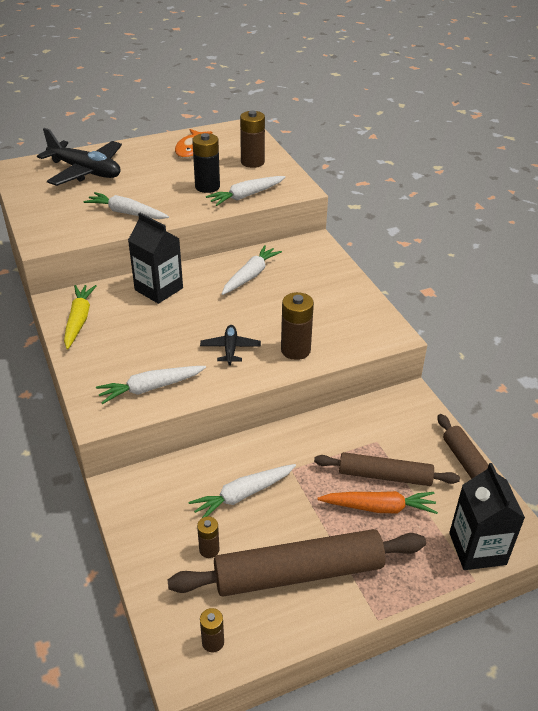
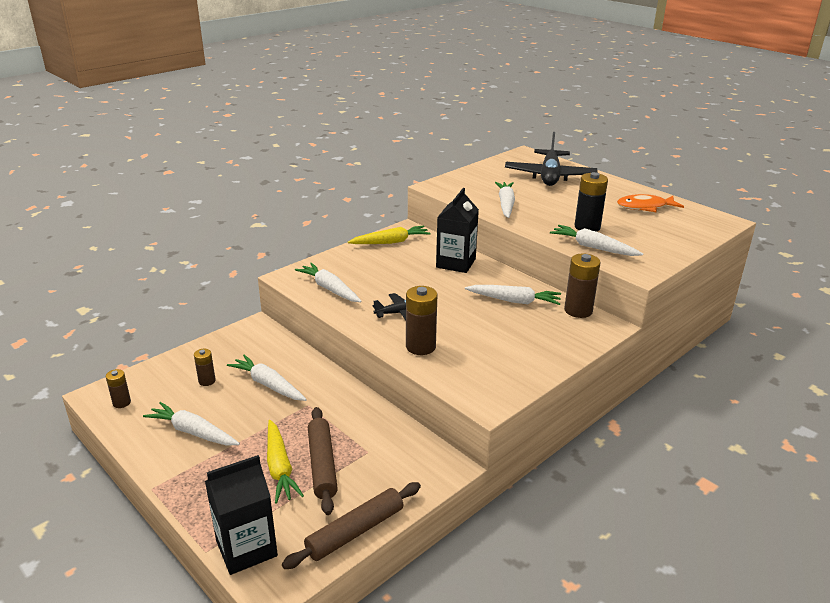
camera: 70 degrees right, 10 degrees down
(252, 162) = (660, 238): brown battery -> brown battery (578, 310)
(298, 572) = (193, 432): brown rolling pin -> white carrot
(379, 507) = (279, 467): orange carrot -> yellow carrot

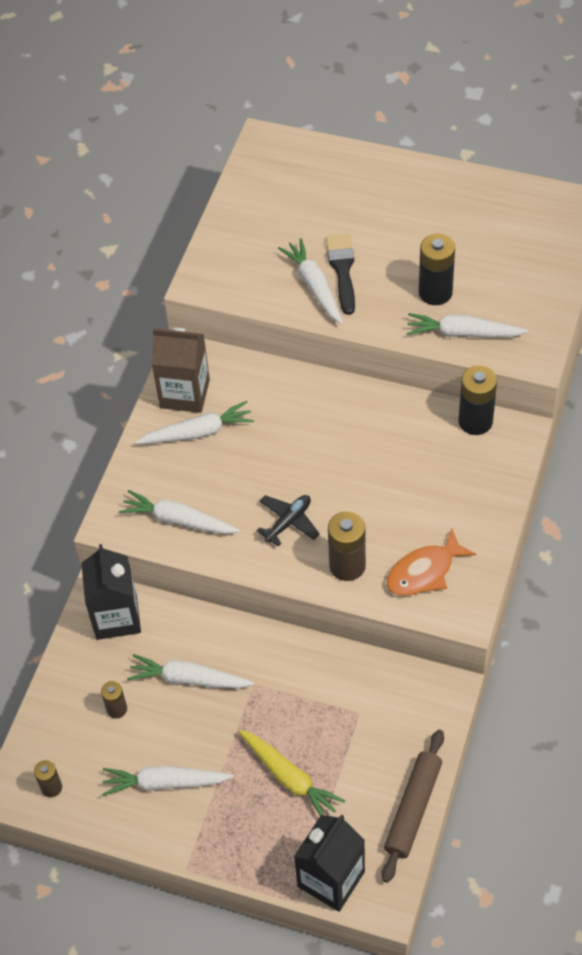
camera: 25 degrees left, 25 degrees up
(322, 465) = (327, 752): brown rolling pin -> none
(390, 242) = (185, 393): yellow carrot -> brown carton
(456, 263) = (291, 398): black carton -> black carton (116, 617)
(514, 301) = (399, 438): white carrot -> white carrot (198, 432)
(530, 203) = (342, 270): none -> black brush
(549, 176) = (329, 190): black plane -> none
(578, 310) = (475, 421): brown battery -> black battery
(645, 207) = (479, 215): orange fish -> orange fish (424, 572)

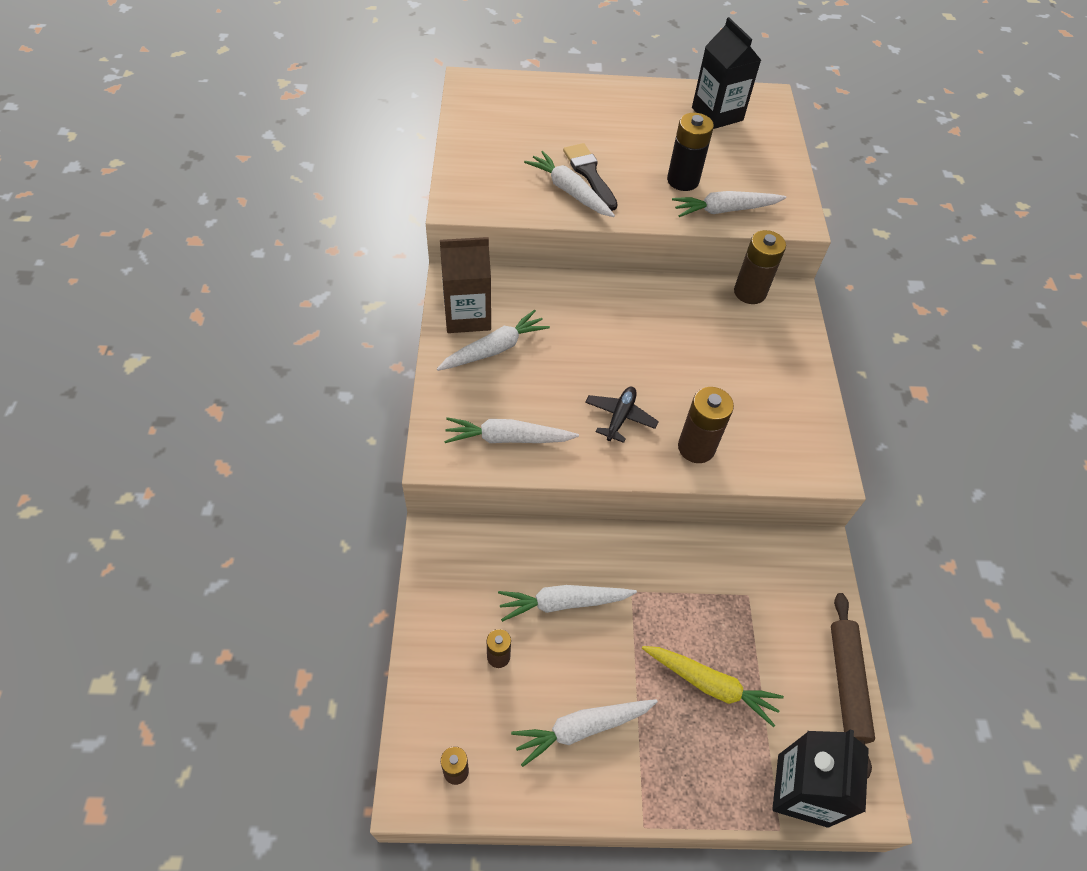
camera: 25 degrees left, 0 degrees up
(116, 617) = (463, 555): black carton -> black carton (717, 114)
(424, 572) = (772, 437): orange fish -> none
(475, 421) = (750, 292): black battery -> brown battery

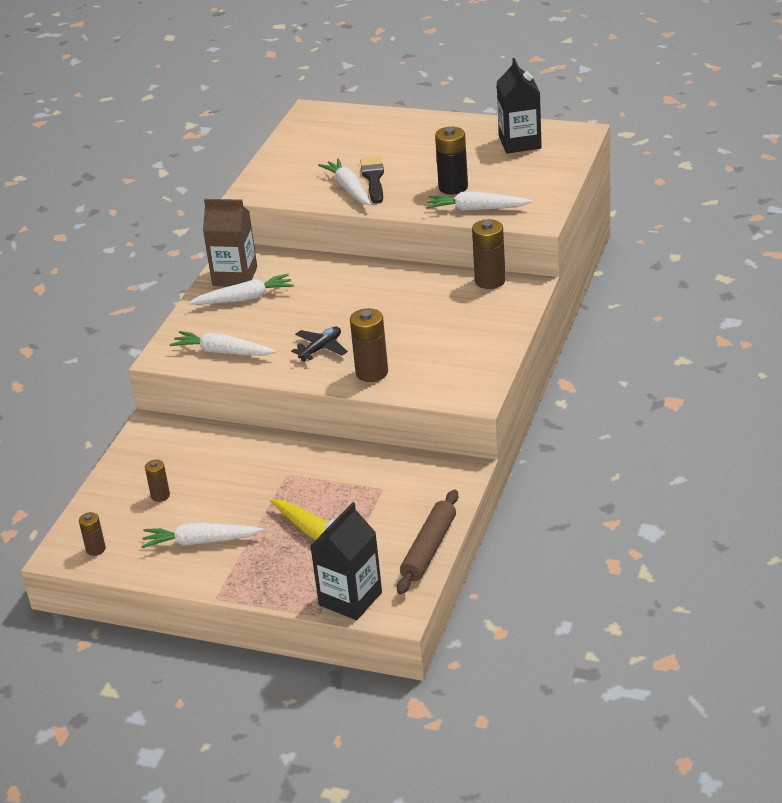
camera: 25 degrees right, 20 degrees down
(563, 603) = (227, 473): white carrot -> none

